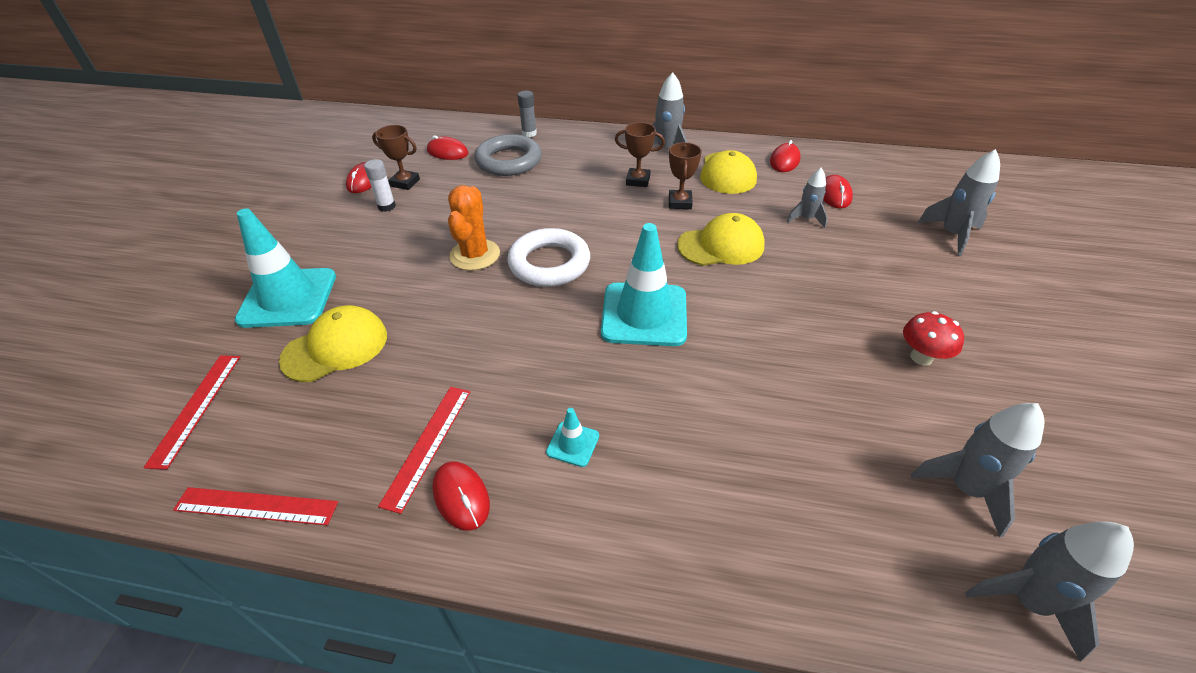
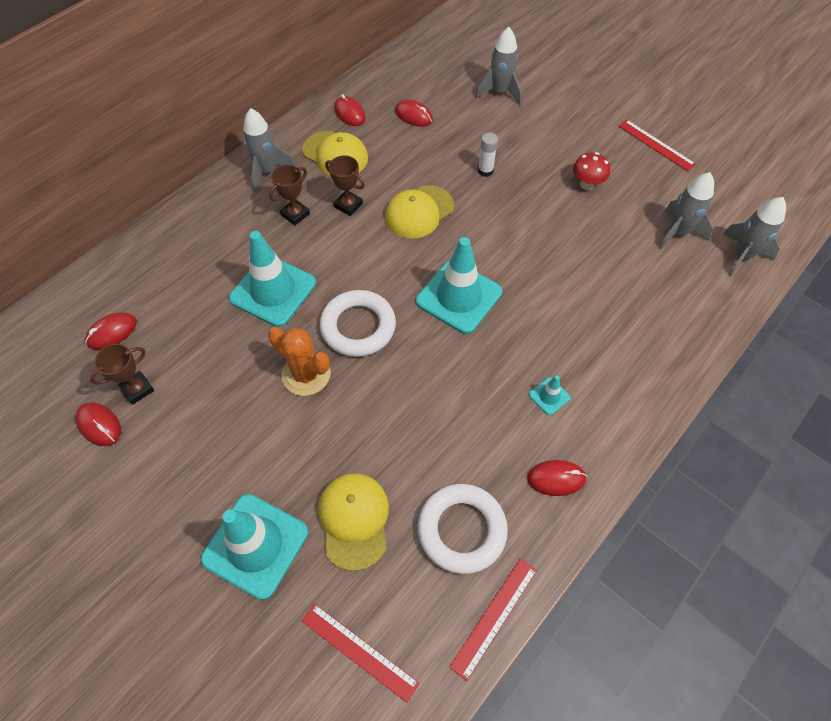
camera: 60 degrees left, 15 degrees up
(355, 433) = (461, 530): none -> white ring
(386, 206) = (168, 419): white glue stick -> white glue stick (485, 171)
(427, 445) = (501, 484): red ruler -> red ruler (656, 145)
(509, 161) = (178, 289): grey ring -> none
(529, 133) = (142, 252): grey glue stick -> none
(547, 203) = (273, 291): none -> turquoise traffic cone
(721, 245) = (419, 212): yellow cap -> yellow cap turned 150 degrees counterclockwise
(806, 219) = (427, 148): grey rocket -> none

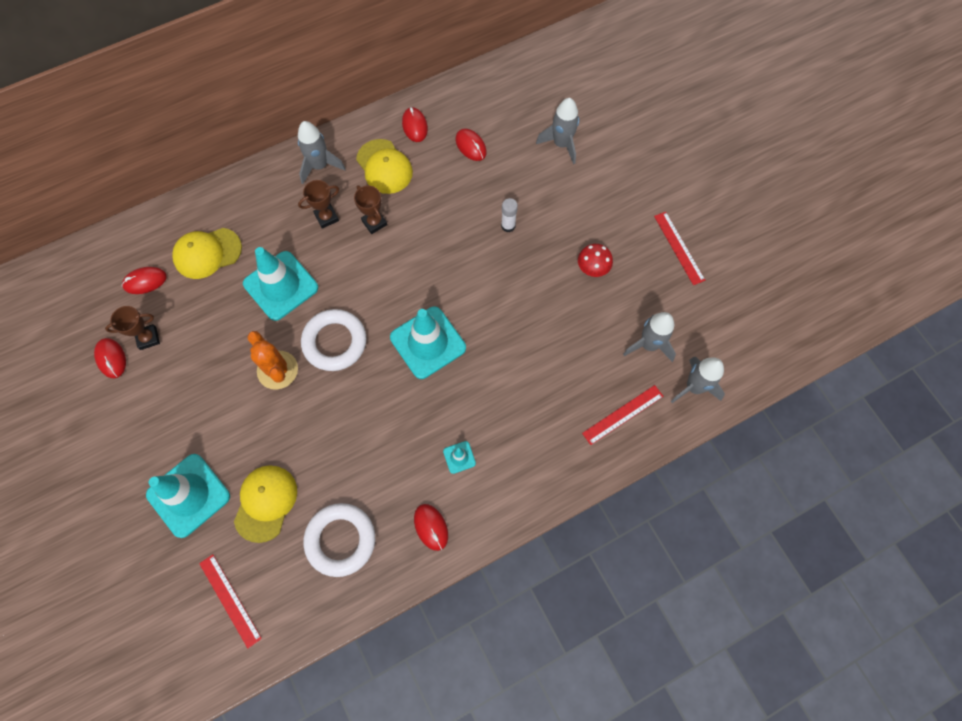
camera: 20 degrees right, 10 degrees up
(419, 212) = (431, 249): yellow cap -> yellow cap (207, 253)
(494, 617) = (334, 613): red ruler -> red ruler (622, 414)
(556, 478) = (431, 527): red mouse -> red mouse turned 45 degrees clockwise

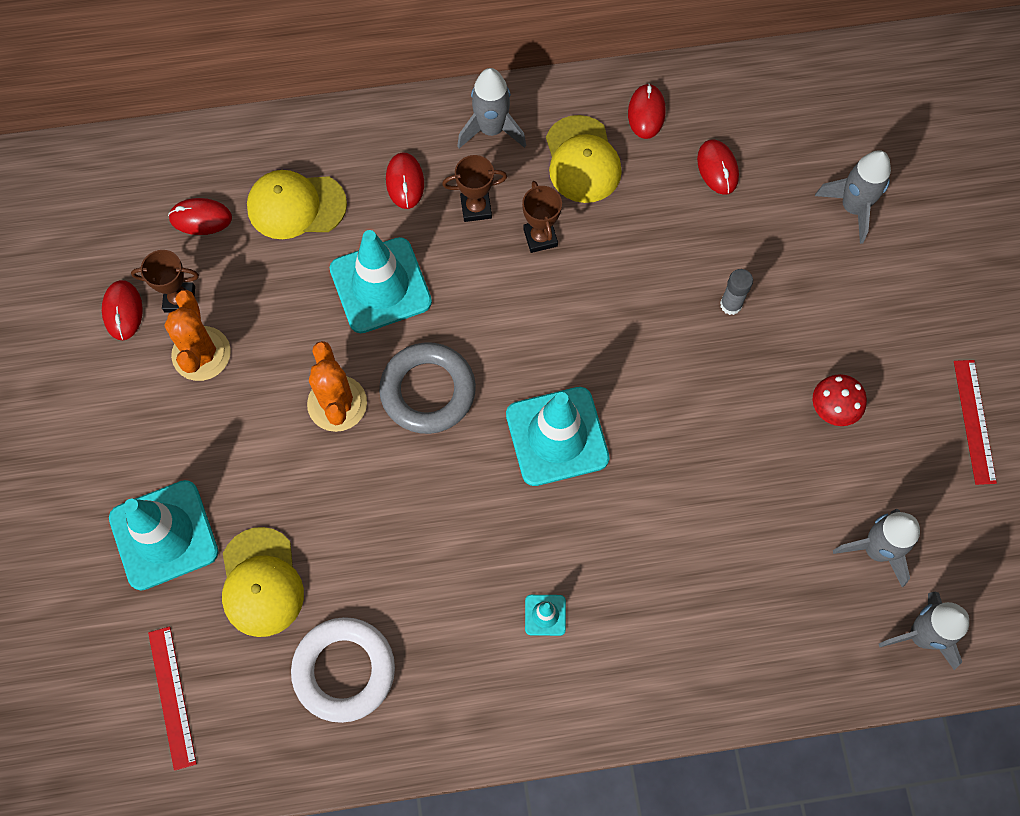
camera: 20 degrees right, 0 degrees up
(175, 368) = (201, 354): none -> orange cactus
(265, 503) = (261, 582): yellow cap -> yellow cap turned 135 degrees clockwise
(335, 342) = (428, 391): white ring -> grey ring
(431, 527) = (472, 698): red mouse -> red mouse (405, 182)
(508, 226) = (731, 304): white glue stick -> grey glue stick
(622, 414) = (800, 638): red ruler -> none

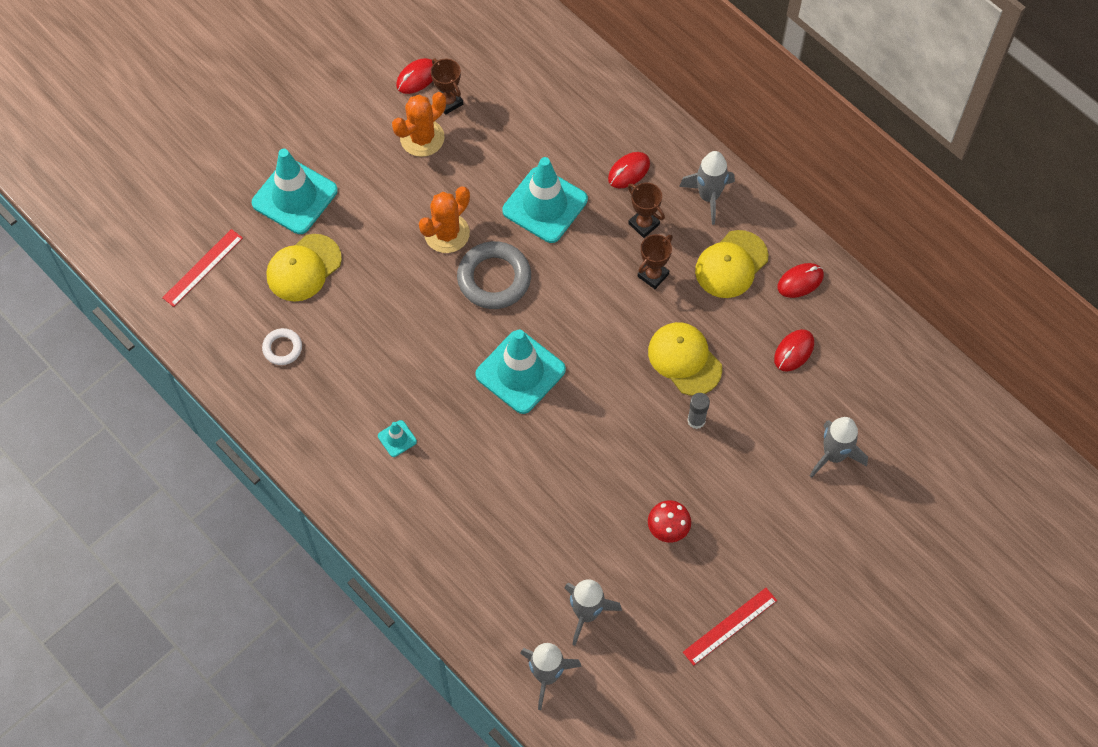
camera: 55 degrees right, 5 degrees down
(201, 218) = (511, 76): red mouse -> none
(296, 206) = (562, 122): yellow cap -> yellow cap (684, 359)
(344, 670) = (282, 348): white ring -> white ring, size x0.53

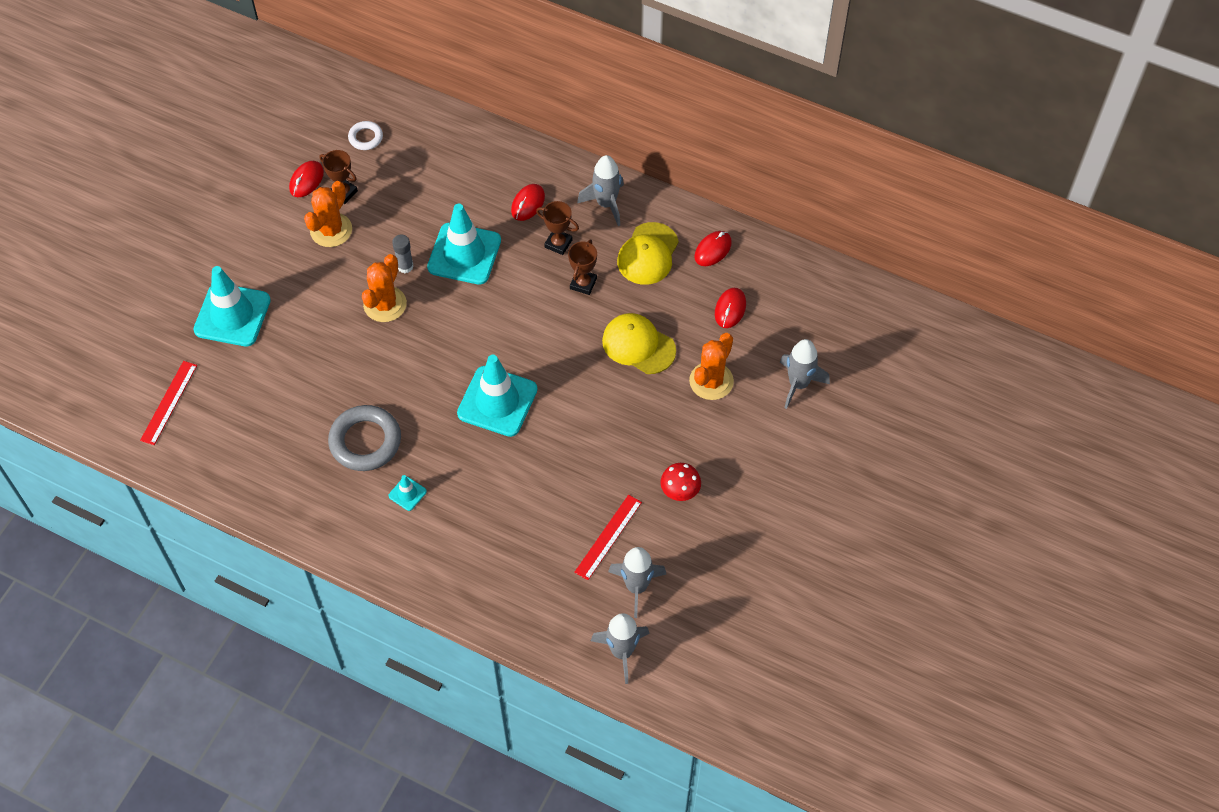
camera: 20 degrees left, 5 degrees down
(282, 348) = (271, 449): white ring -> white ring (365, 137)
(303, 268) = (264, 374): yellow cap -> none
(494, 278) = (443, 329): grey ring -> grey ring (365, 441)
(696, 420) = (668, 393): grey glue stick -> grey glue stick (405, 266)
(730, 626) = (765, 555): red ruler -> red ruler (608, 537)
(744, 422) = (711, 381): none -> orange cactus

